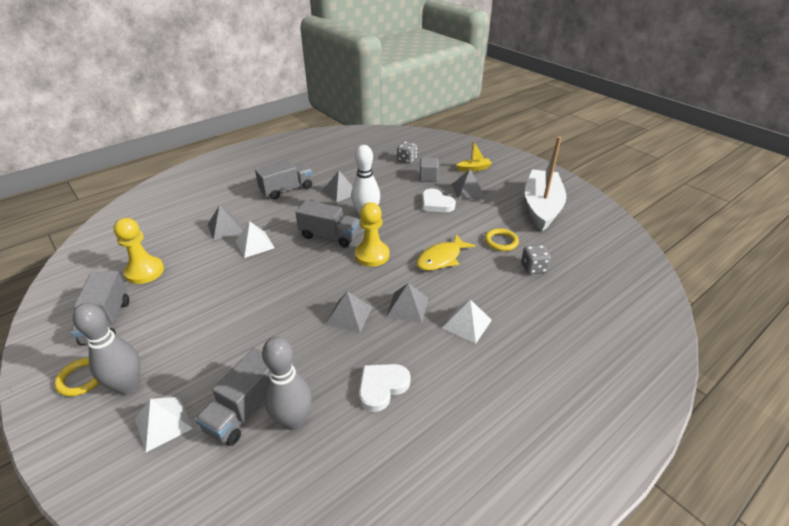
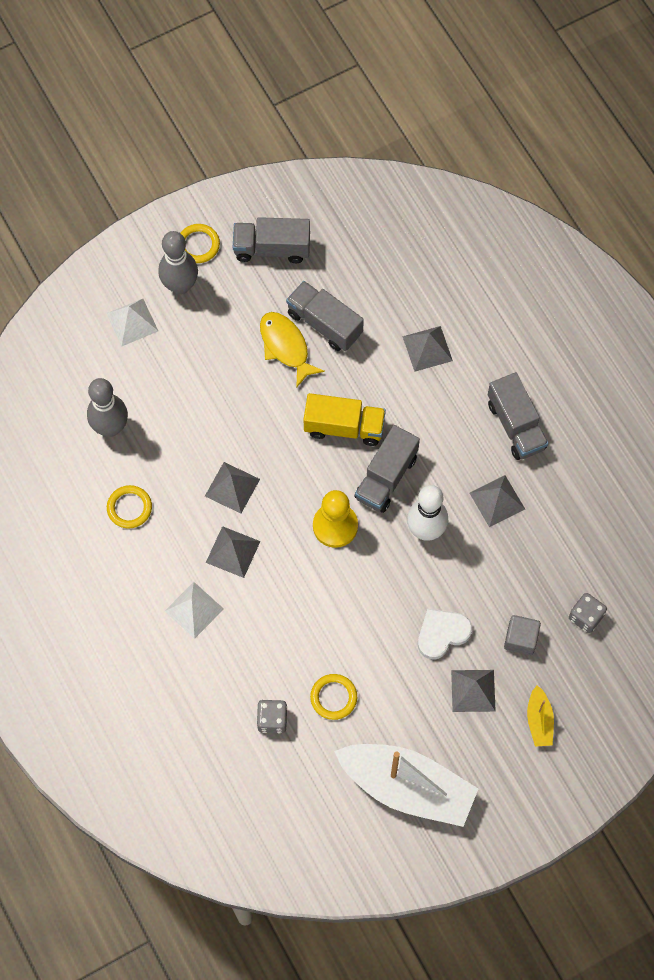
camera: 100 degrees right, 30 degrees up
(145, 271) = (351, 268): yellow pawn -> none
(245, 410) = (131, 387): grey truck -> grey truck (324, 323)
(255, 244) = (384, 386): white pyramid -> none
(289, 260) = (344, 427): none -> yellow truck
(382, 387) = (129, 508): white heart -> yellow ring
(441, 258) = (312, 610): yellow fish -> yellow fish (286, 347)

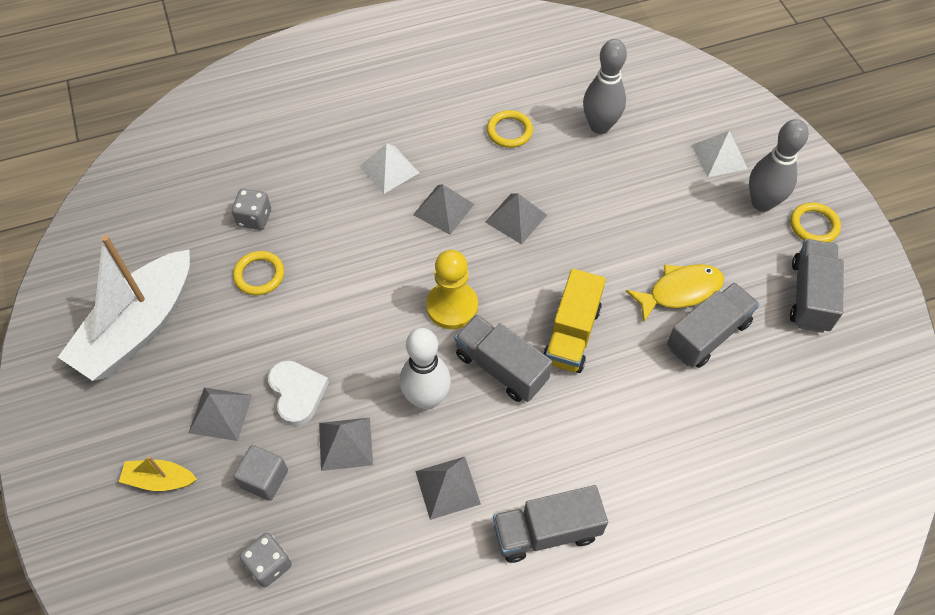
camera: 100 degrees right, 10 degrees down
(427, 348) = (666, 443): grey pyramid -> grey pyramid (345, 443)

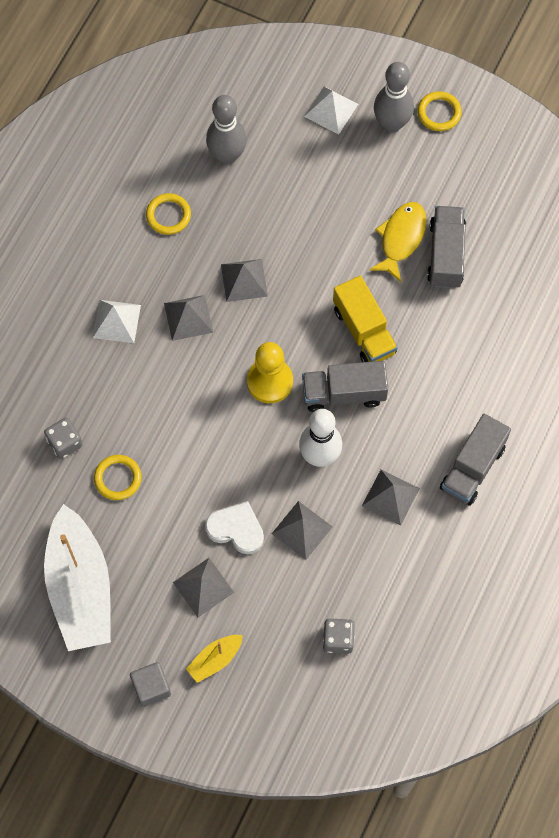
camera: 45 degrees left, 10 degrees up
(264, 479) = (278, 597): grey cube -> grey cube (151, 687)
(810, 296) = (481, 170): grey truck -> none

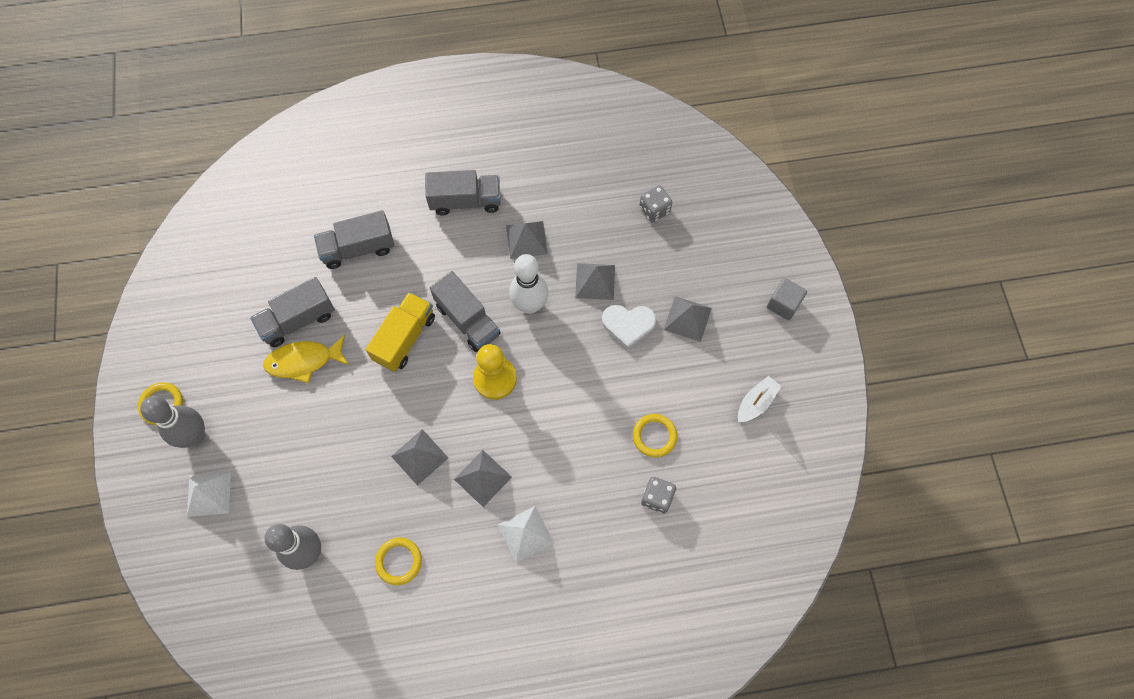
camera: 125 degrees left, 0 degrees up
(80, 588) = (756, 402): white boat -> white boat, size x0.43
(215, 659) = (731, 277): yellow boat -> none
(236, 529) = (628, 325): white heart -> white heart turned 75 degrees counterclockwise
(486, 343) = (358, 248): none -> grey truck

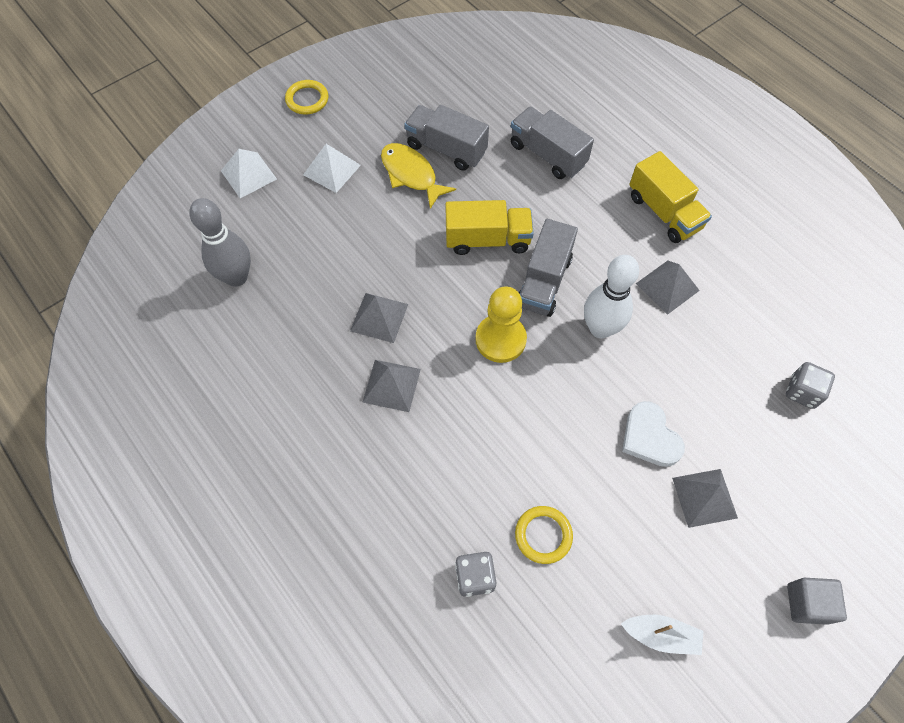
camera: 60 degrees right, 5 degrees down
(195, 435) = (294, 136): grey bowling pin -> none
(399, 561) = (267, 357): yellow ring -> none
(465, 201) = (664, 212): grey truck -> yellow truck
(525, 533) = (357, 458): white pyramid -> white pyramid (332, 170)
(595, 281) = (673, 376): grey pyramid -> none

